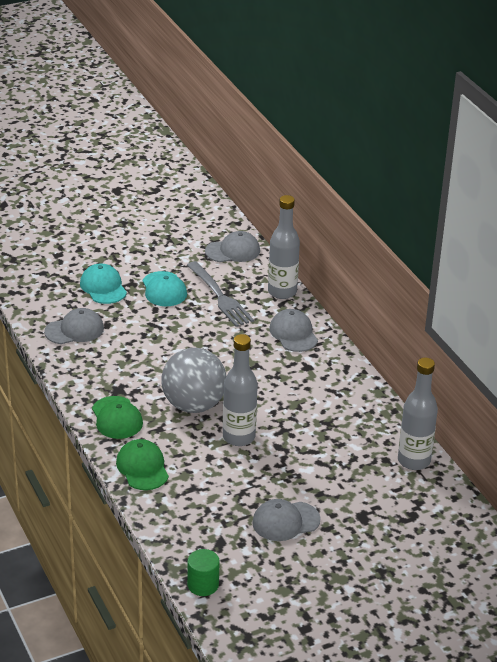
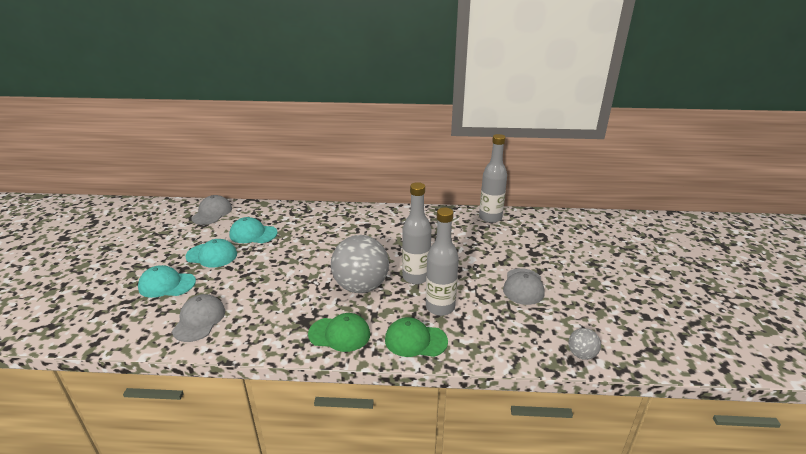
camera: 60 degrees left, 5 degrees down
(203, 585) = (581, 354): green cylinder -> grey ball
(220, 296) = (253, 234): grey fork -> turquoise cap
(282, 292) = (280, 209): grey bottle -> grey bottle (440, 307)
(293, 333) = (327, 219): grey cap -> none

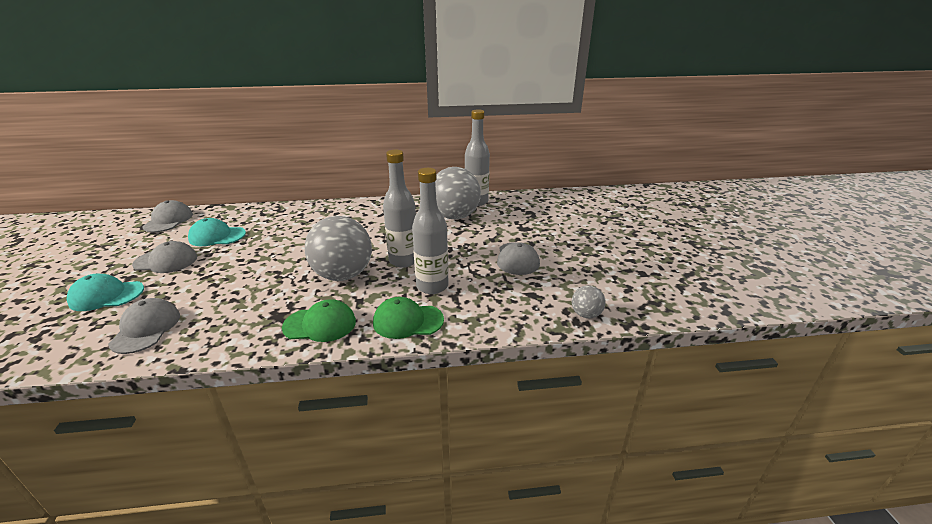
camera: 10 degrees left, 0 degrees up
(212, 255) = (166, 261): turquoise cap -> grey cap
(467, 233) = (455, 216): none -> grey ball

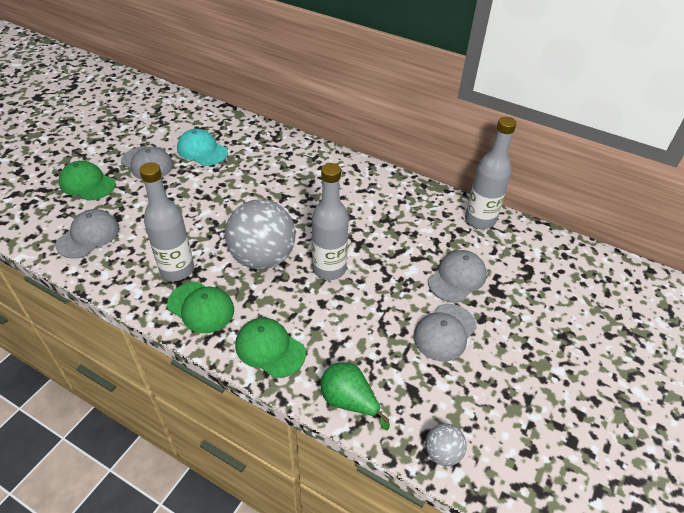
camera: 35 degrees right, 15 degrees up
(106, 295) = (87, 184): turquoise cap -> green cap
(168, 220) = (181, 110): grey cap -> grey cap (457, 278)
(432, 286) = (326, 319): grey bottle -> grey bottle (177, 270)
(455, 216) = (434, 232): grey ball -> none
(499, 320) = (349, 401): none -> green pear

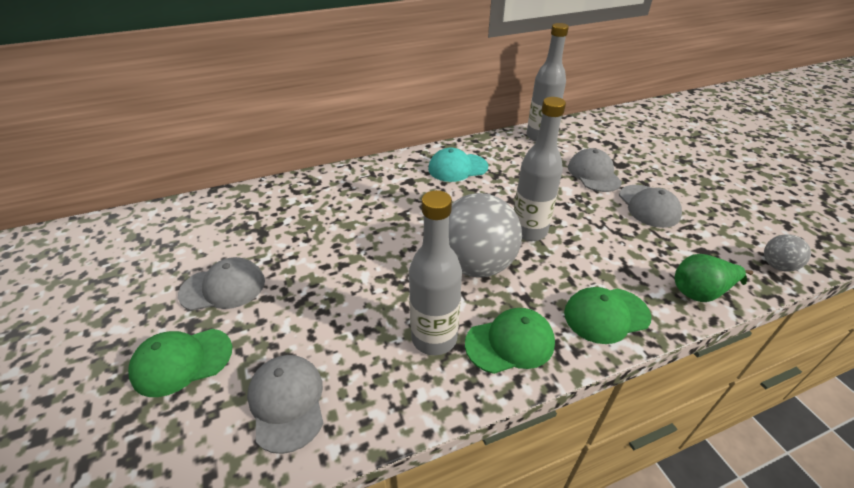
camera: 50 degrees left, 5 degrees down
(202, 150) = (263, 236): turquoise cap -> turquoise cap (457, 168)

